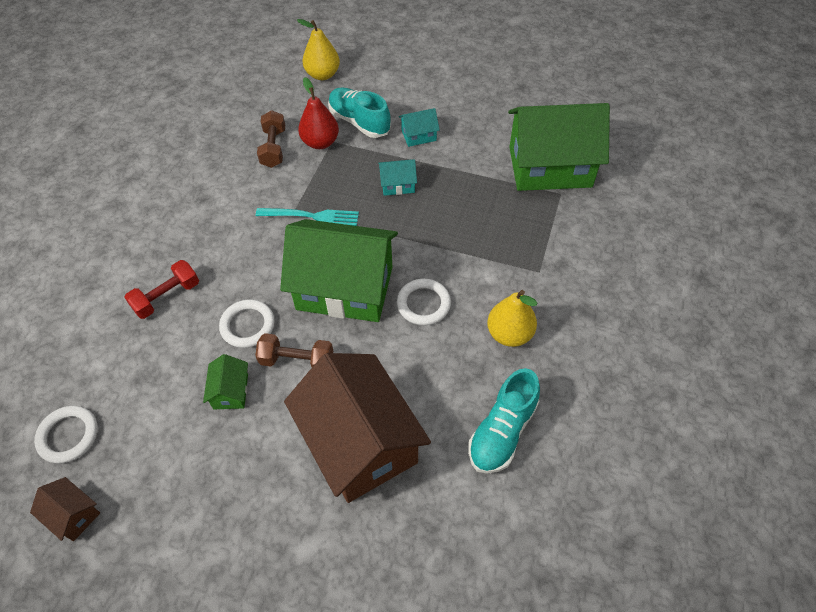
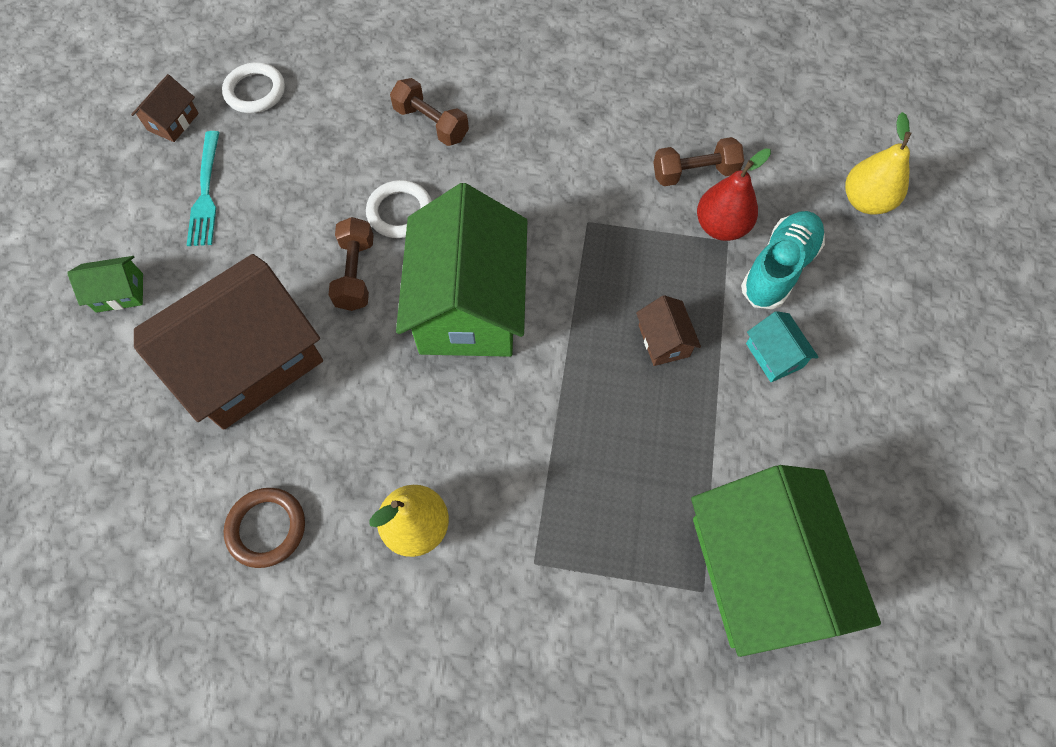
camera: 80 degrees right, 10 degrees up
(167, 297) = (431, 124): red dumbbell -> brown dumbbell
(230, 391) = (311, 217): green house -> green house (120, 292)
(312, 216) = (581, 245): turquoise fork -> turquoise fork (206, 194)
(397, 184) = (663, 341): turquoise house -> brown house
(423, 304) = (454, 405): white ring -> none
(502, 431) = (266, 528): turquoise shoe -> brown ring

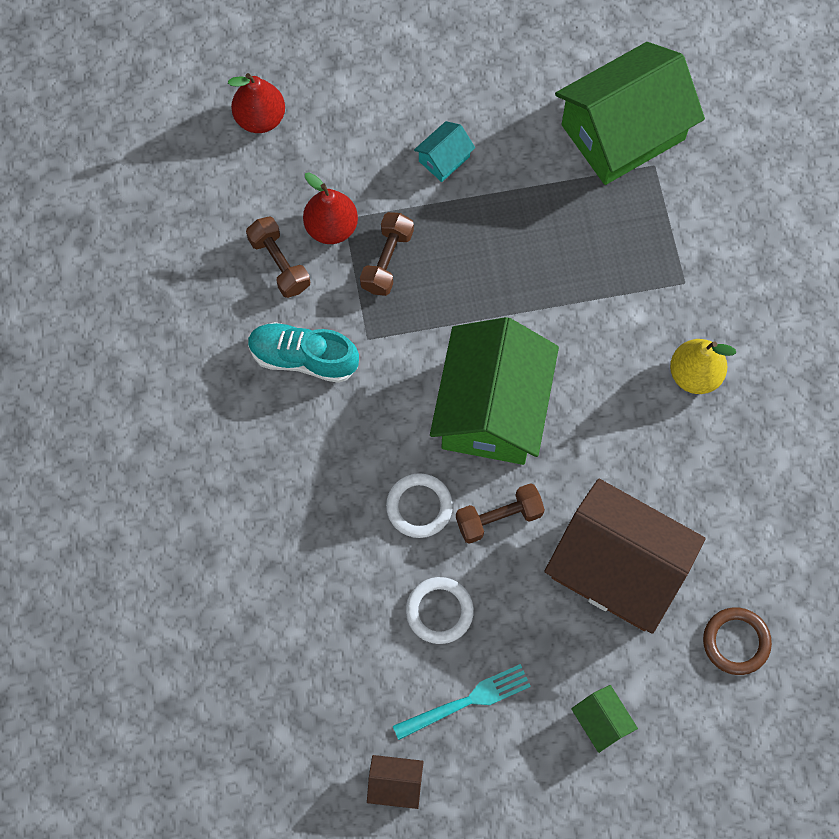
camera: 110 degrees left, 5 degrees up
(255, 91) = (326, 718): white ring -> white ring (439, 611)
(266, 528) = (745, 484): brown ring -> brown ring (736, 642)
(431, 124) = (305, 521): brown dumbbell -> brown dumbbell (387, 261)
(468, 305) = (492, 409): green house -> green house turned 60 degrees counterclockwise
(663, 341) = (464, 244): brown house -> none
(778, 269) = (358, 173): turquoise shoe -> turquoise shoe (303, 358)
(865, 201) = (260, 118): yellow pear -> red pear

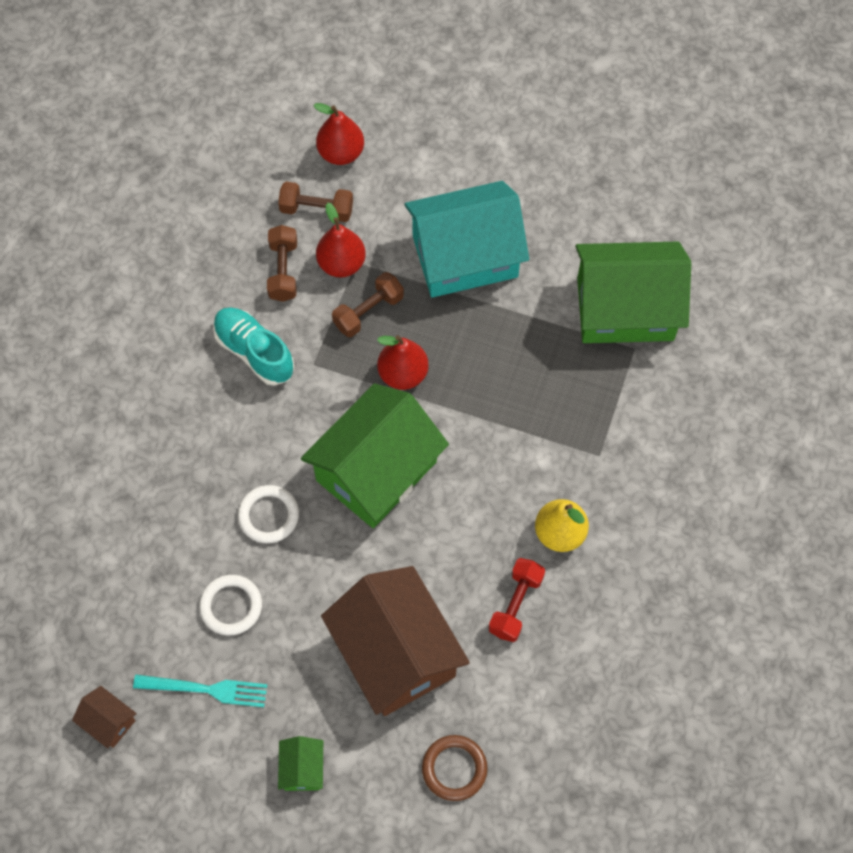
camera: 30 degrees right, 5 degrees down
(444, 159) = (465, 256): turquoise house -> turquoise house, size x2.43
(458, 303) = (403, 374): none -> red pear
(499, 518) = (326, 559): brown dumbbell -> brown dumbbell (316, 210)
(696, 462) = (515, 604): none -> red dumbbell

